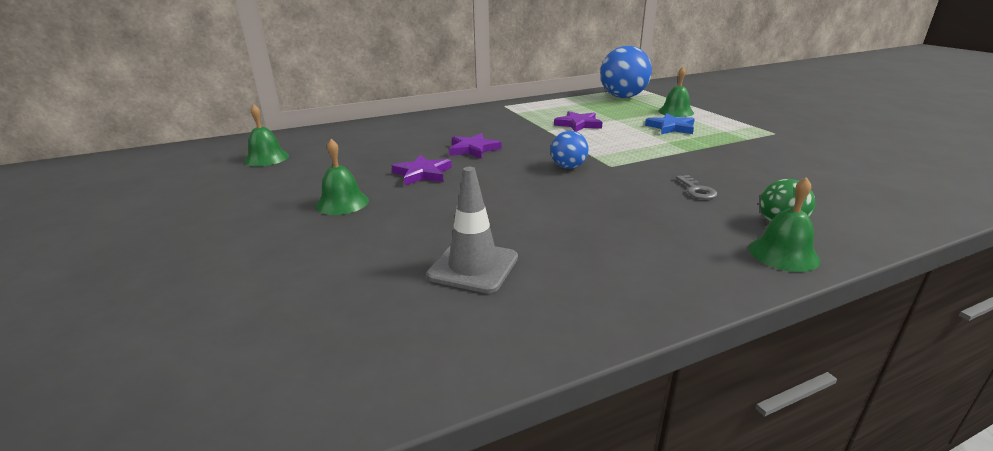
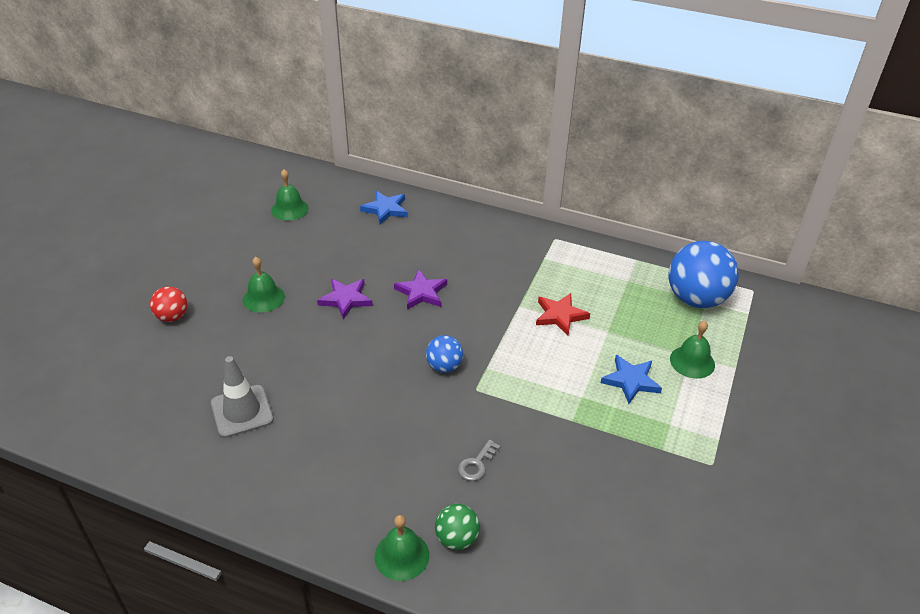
camera: 45 degrees right, 15 degrees up
(254, 256) = (172, 317): none -> red ball
(359, 132) = (385, 209): none -> blue star
(578, 124) = (560, 315): purple star -> red star

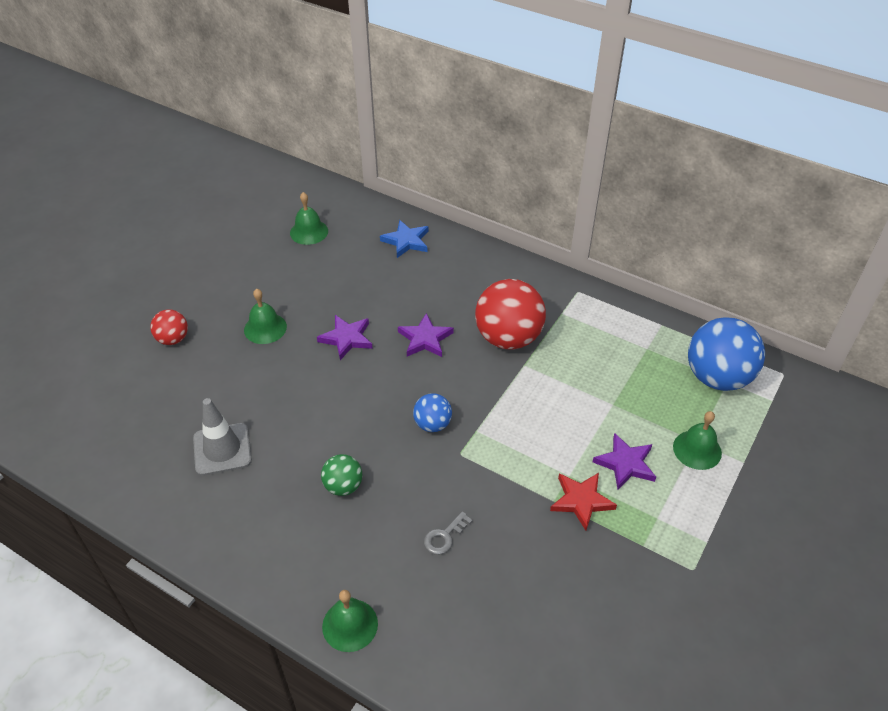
camera: 10 degrees right, 5 degrees up
(457, 538) = (408, 614): green ball -> green ball (343, 486)
(499, 284) = (508, 338): none -> red ball
(560, 315) = (565, 381): red star -> red star (581, 501)
(631, 381) = (625, 463): blue star -> purple star

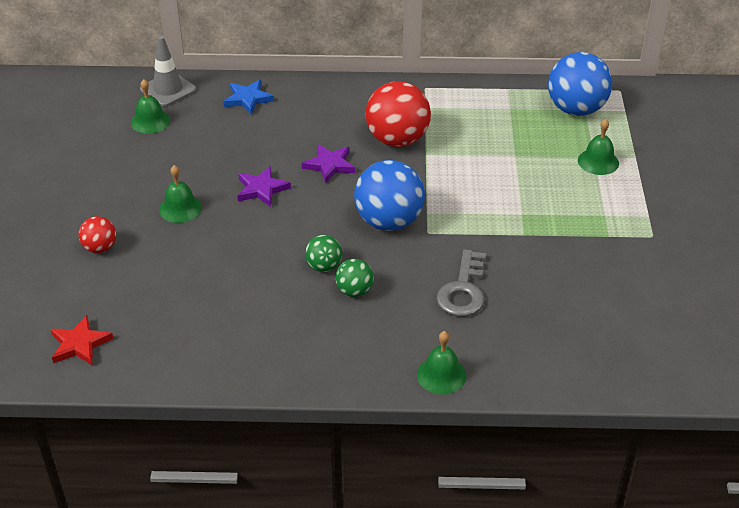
camera: 30 degrees left, 5 degrees down
(222, 449) = (227, 308): grey traffic cone -> grey traffic cone (168, 90)
(337, 446) = (324, 266): none -> green ball
(432, 424) = (389, 221): blue ball -> blue ball, size x1.95
(444, 536) = (463, 290): grey key -> grey key, size x1.85
(581, 501) = (543, 226): red star -> red star (80, 344)
(625, 463) = (555, 190): purple star -> none

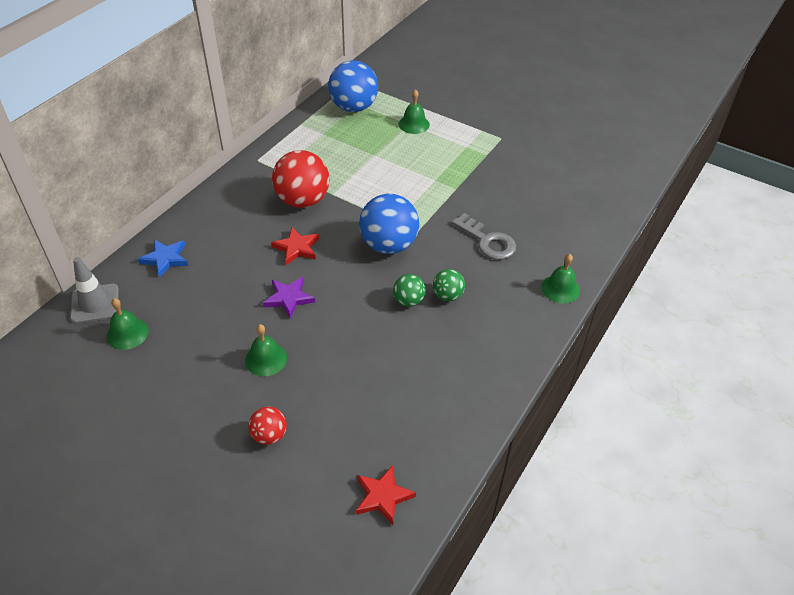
camera: 60 degrees left, 5 degrees up
(329, 165) = (296, 248): purple star -> red star

